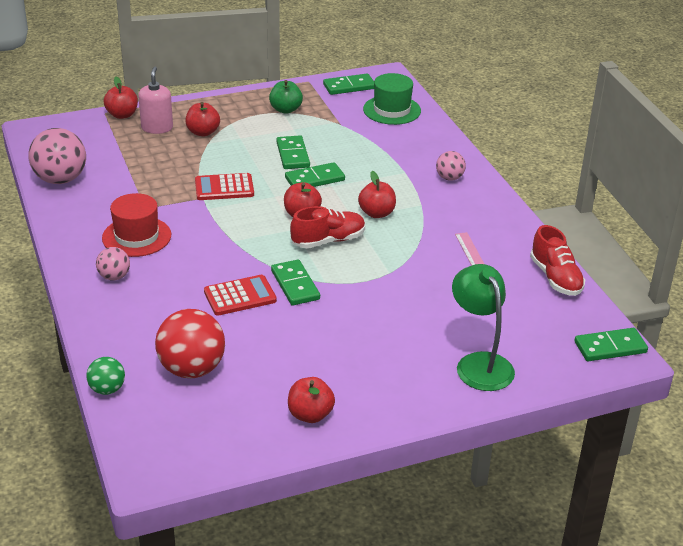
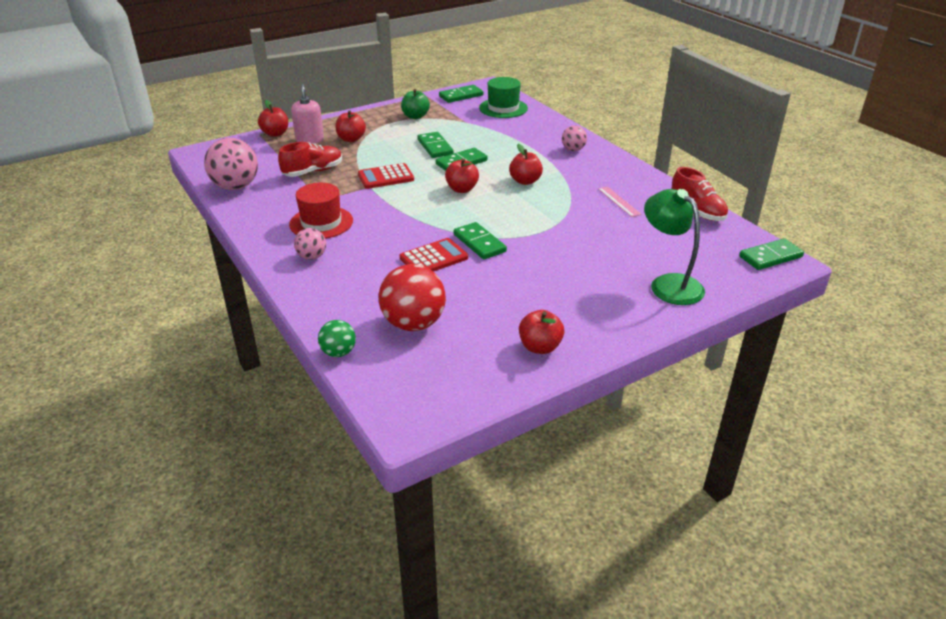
camera: 10 degrees left, 0 degrees up
(328, 240) = (493, 206): red shoe -> red shoe (313, 171)

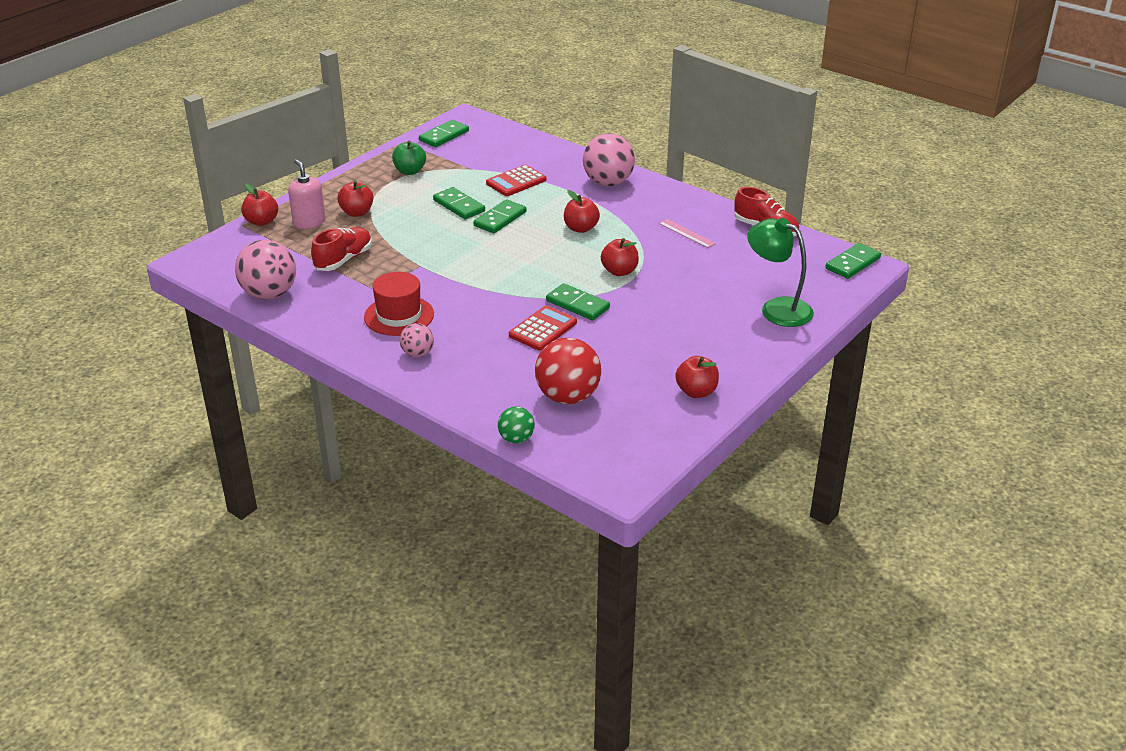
camera: 20 degrees left, 0 degrees up
(386, 177) = (430, 251): red calculator -> red calculator (516, 182)
(462, 189) = (521, 250): red apple -> red apple (619, 271)
(503, 108) = (502, 144): green hat -> none
(573, 149) = (608, 183): pink ball -> pink ball, size x1.86

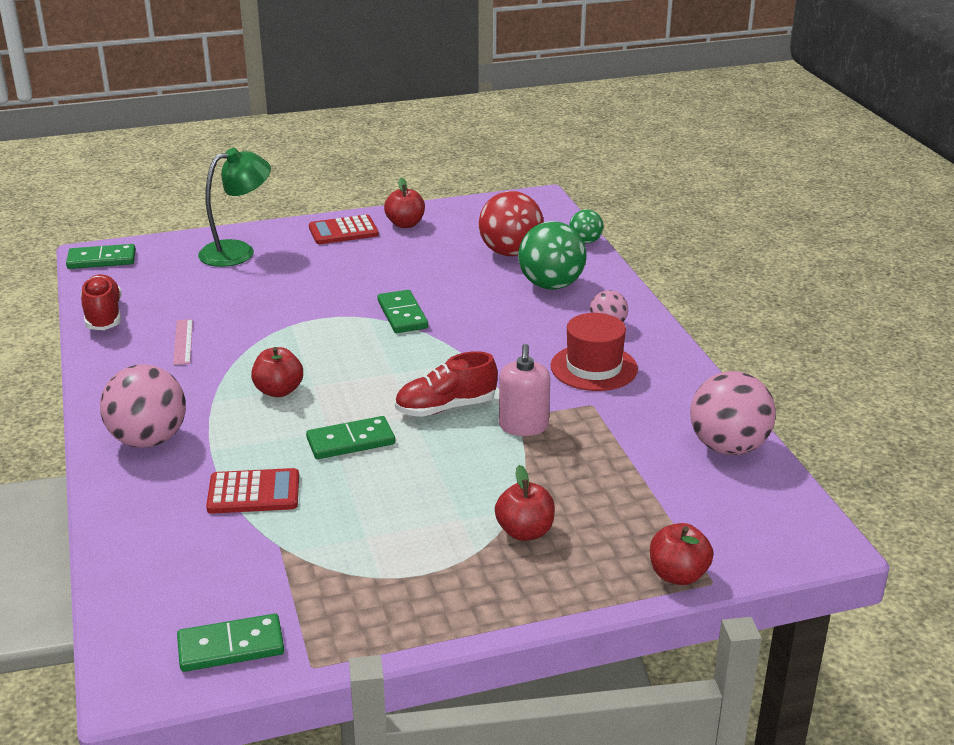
camera: 145 degrees left, 5 degrees down
(309, 222) = (606, 543): pink soap dispenser -> pink soap dispenser (523, 426)
(343, 260) = (602, 460): red shoe -> red shoe (446, 407)
(410, 171) = (373, 583): green apple -> none
(459, 206) = (376, 484): green domino -> none
(497, 375) = (551, 285): none -> green ball
(543, 329) = (464, 306): red calculator -> red calculator (343, 231)
(619, 271) = (315, 330): red apple -> none
(777, 308) = (238, 251): green lamp -> green lamp turned 105 degrees counterclockwise

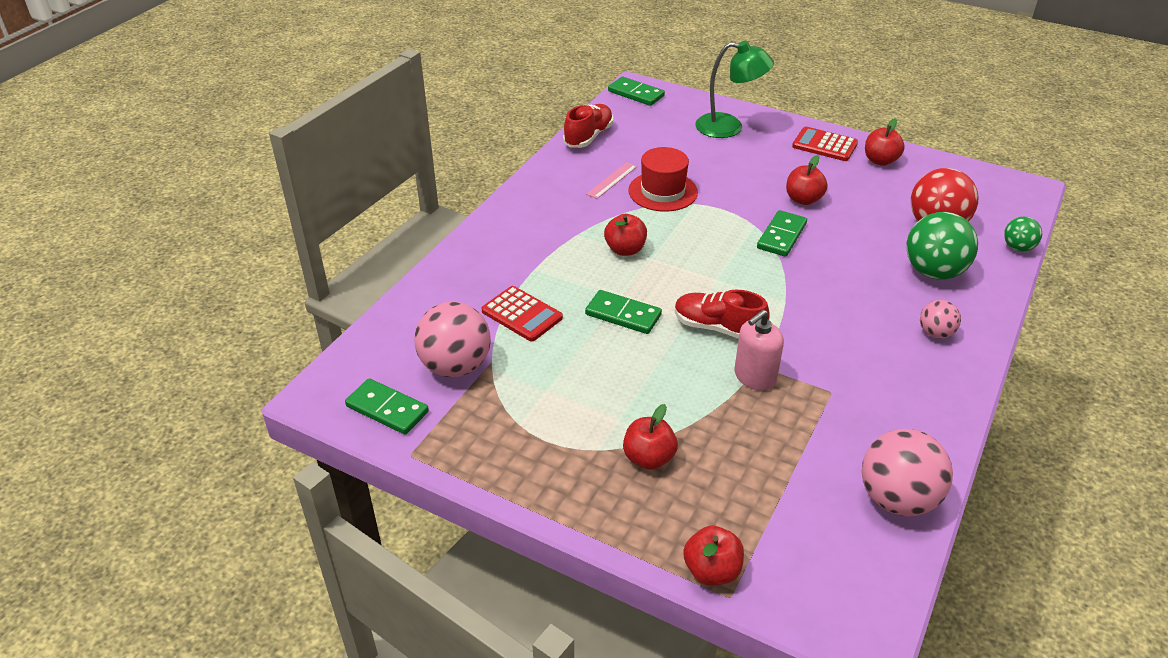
camera: 45 degrees right, 10 degrees up
(148, 440) = (510, 240): pink ball -> pink ball (455, 366)
(382, 279) = (803, 199): none -> red apple
(594, 367) = (874, 362): red hat -> red hat (663, 191)

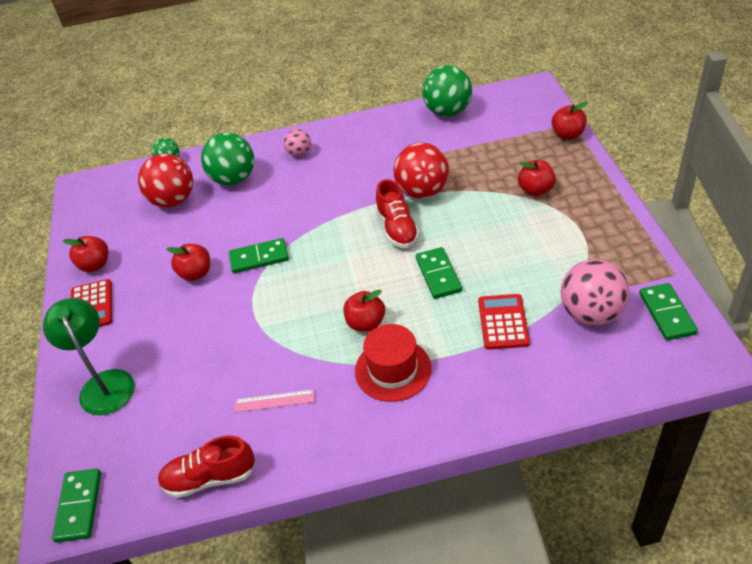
camera: 125 degrees left, 5 degrees up
(663, 191) = (260, 356): red hat -> red hat (393, 369)
(754, 377) = (422, 191): pink soap dispenser -> red ball
(897, 499) = (447, 111): pink ball -> green ball

